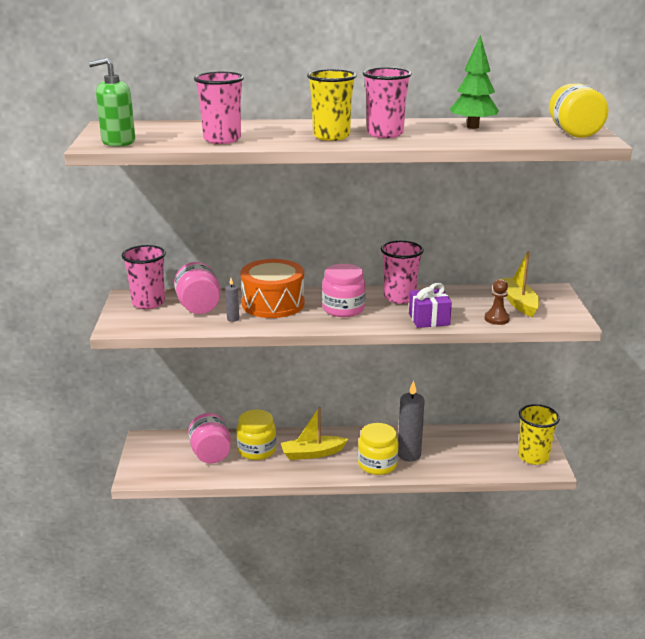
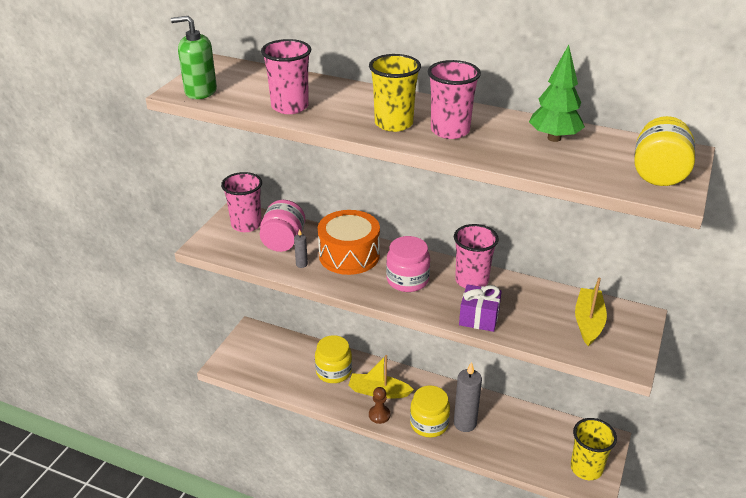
camera: 25 degrees right, 10 degrees up
(211, 454) = (293, 363): pink jar -> none
(496, 319) = (548, 337): brown pawn -> brown pawn (379, 415)

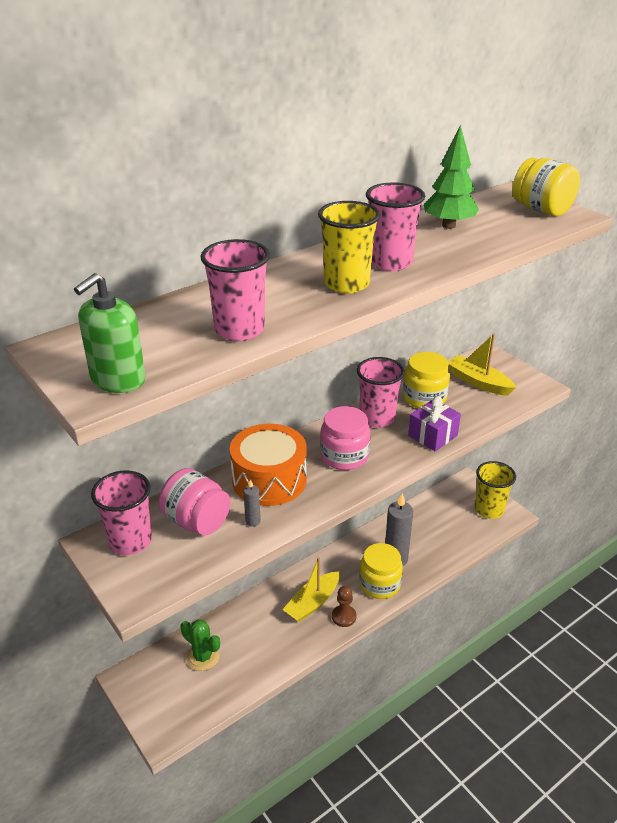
camera: 60 degrees left, 0 degrees up
(290, 356) = (203, 657): none -> green cactus
(333, 371) = (257, 627): yellow jar -> yellow jar (424, 398)

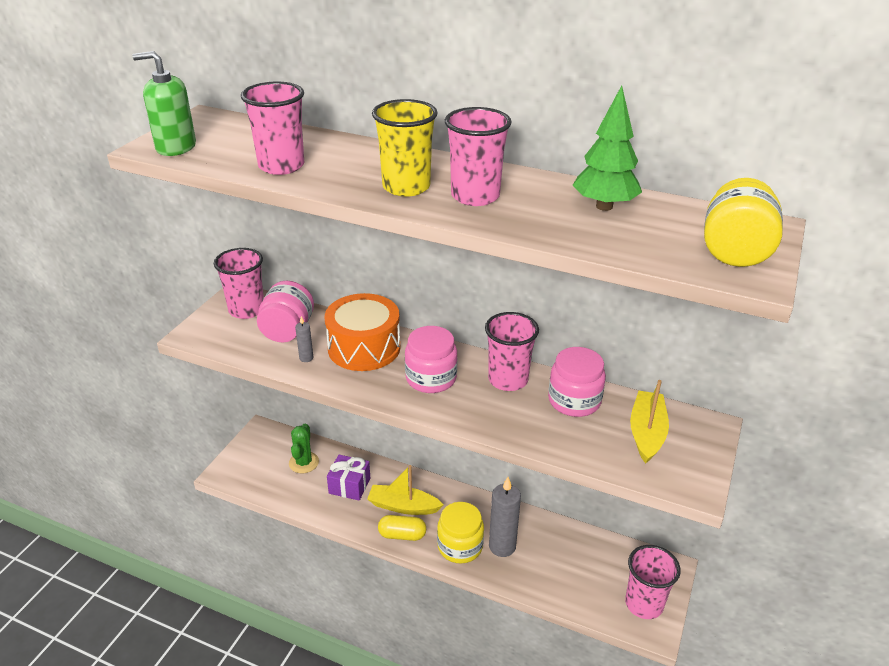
camera: 60 degrees right, 0 degrees up
(344, 617) = (402, 535): brown pawn -> yellow capsule
(424, 398) = (574, 401): yellow jar -> pink jar
(432, 436) = (514, 426): purple gift -> purple gift (349, 486)
(489, 509) = (644, 604): yellow cup -> pink cup

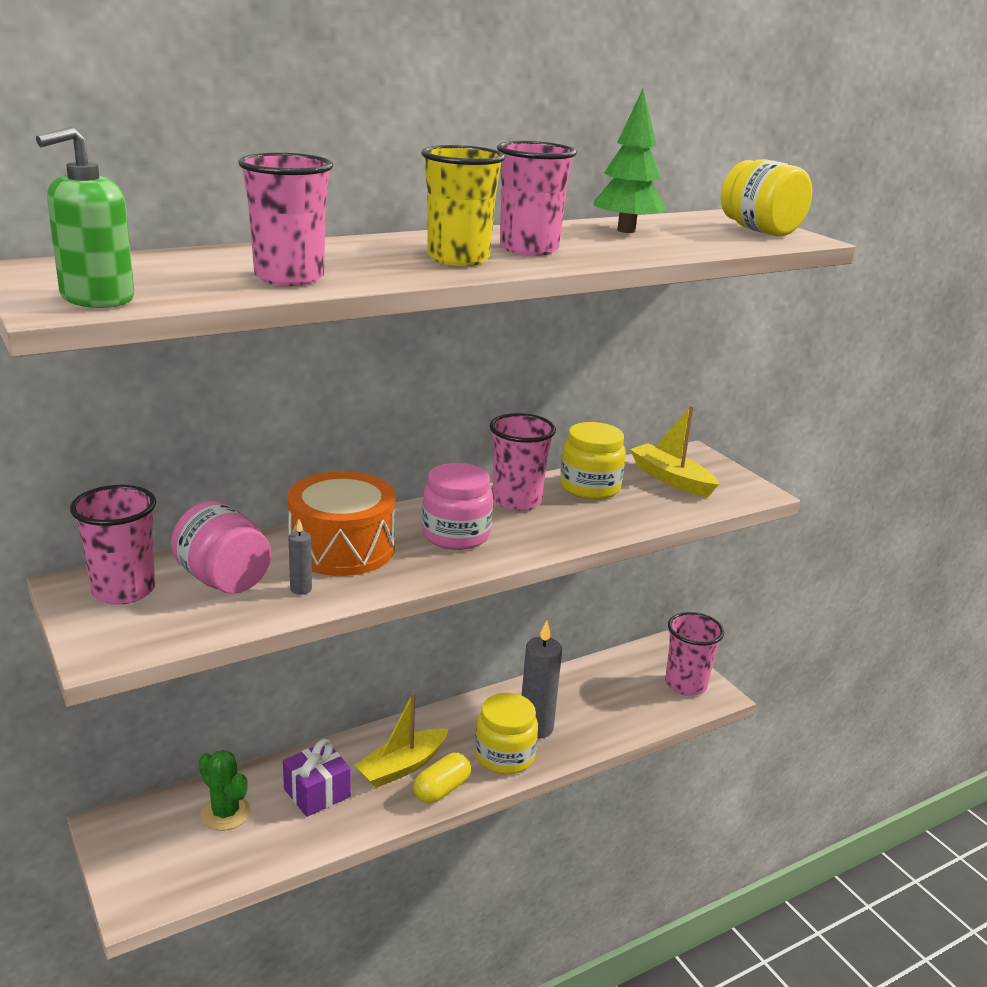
camera: 55 degrees left, 10 degrees down
(574, 401) = (590, 487): pink jar -> yellow jar

